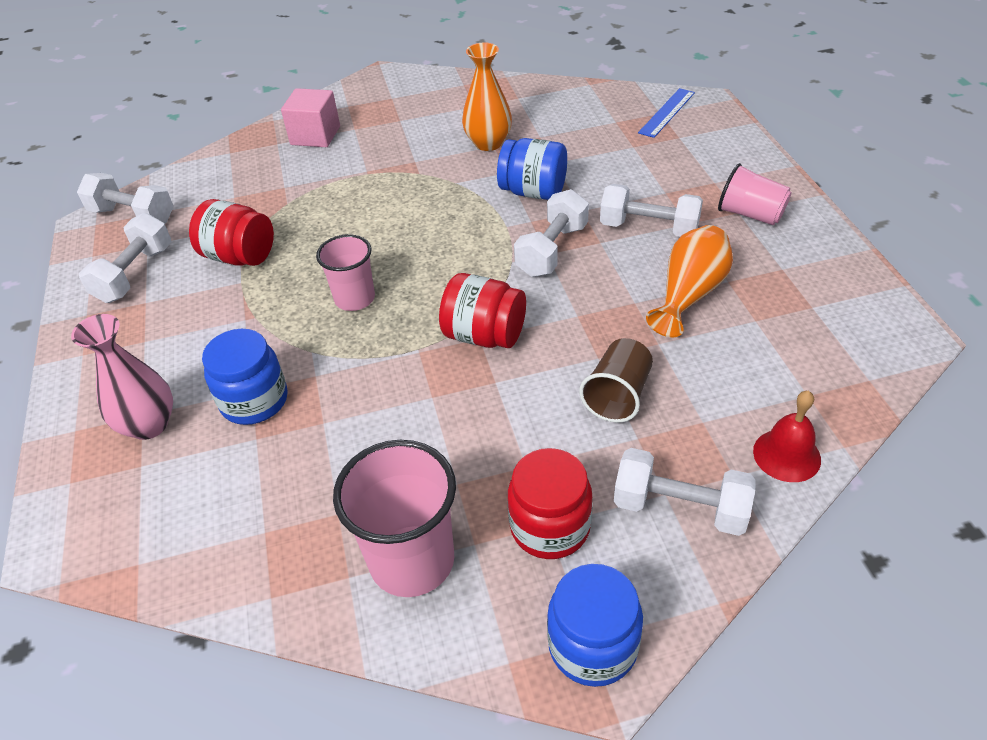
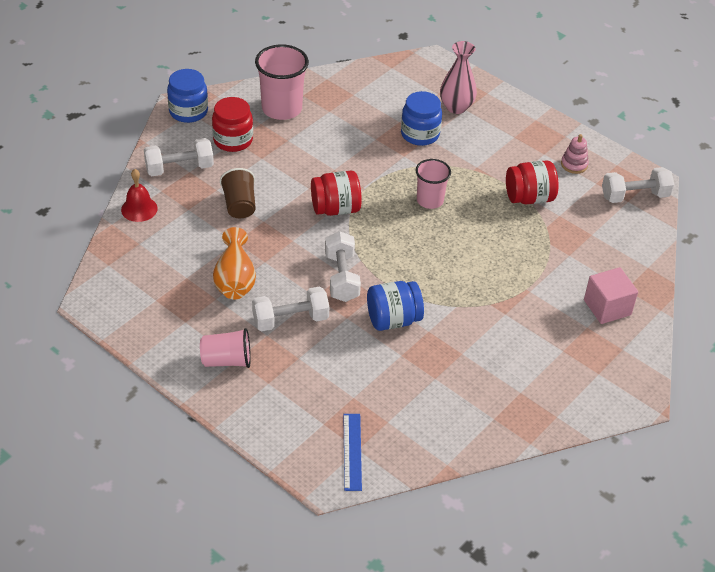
camera: 140 degrees right, 0 degrees up
(135, 274) = (574, 164): white dumbbell -> pink stacking toy
(488, 143) = (468, 354): orange vase -> none

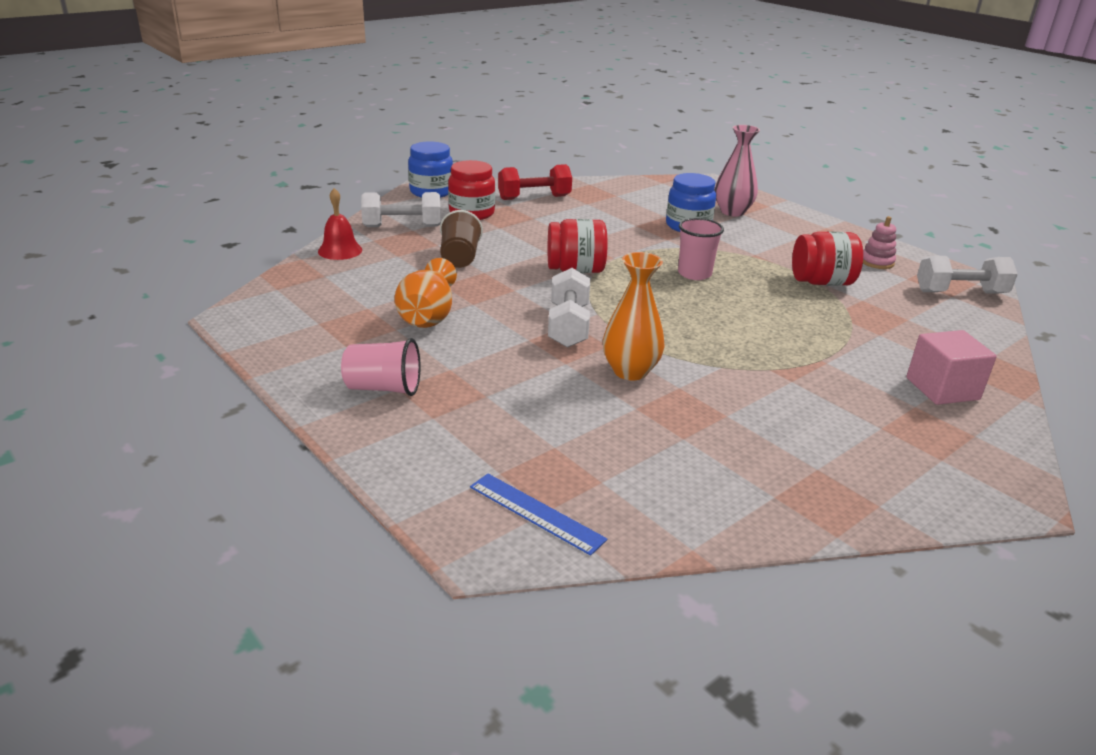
camera: 10 degrees right, 15 degrees down
(282, 108) = (534, 198): pink cup -> red dumbbell
(290, 320) = (487, 357): white dumbbell -> none
(352, 451) = (536, 513): blue ruler -> blue ruler turned 60 degrees counterclockwise
(393, 320) = (630, 371): blue jar -> orange vase

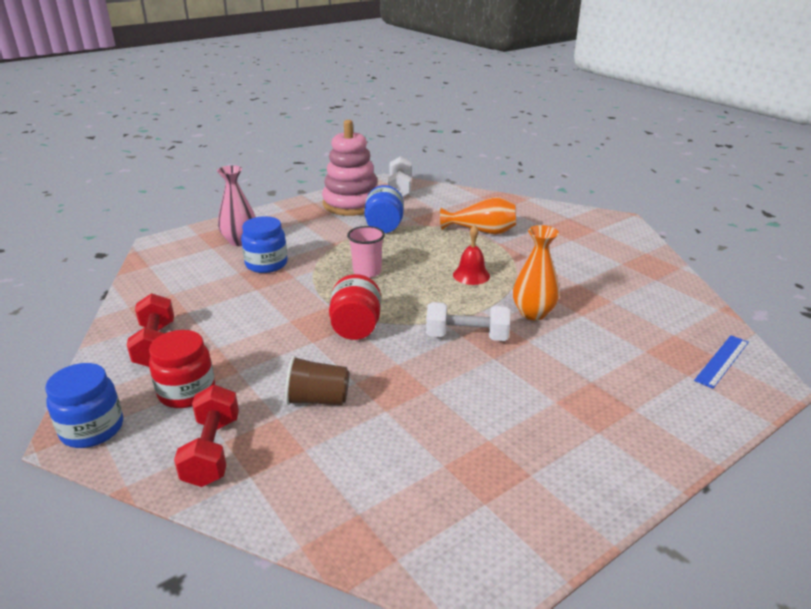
camera: 85 degrees left, 0 degrees up
(340, 250) = (280, 506): red bell -> red bell (471, 275)
(383, 388) = (601, 441): pink cup -> none
(402, 226) = (212, 451): white dumbbell -> red dumbbell
(428, 315) = (456, 418): orange vase -> orange vase (482, 231)
(821, 282) = (384, 227): red jar -> blue jar
(876, 262) = (351, 204): pink stacking toy -> pink stacking toy, size x2.43
(942, 389) = (523, 216): pink cube -> none

